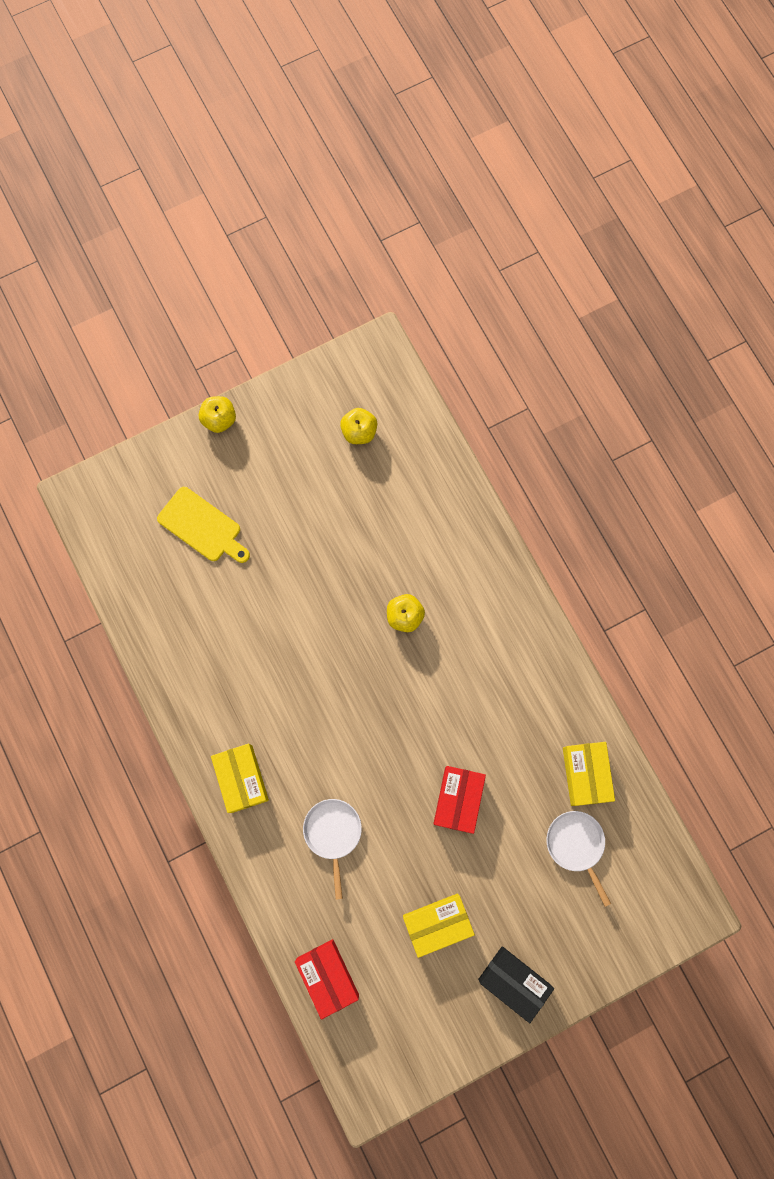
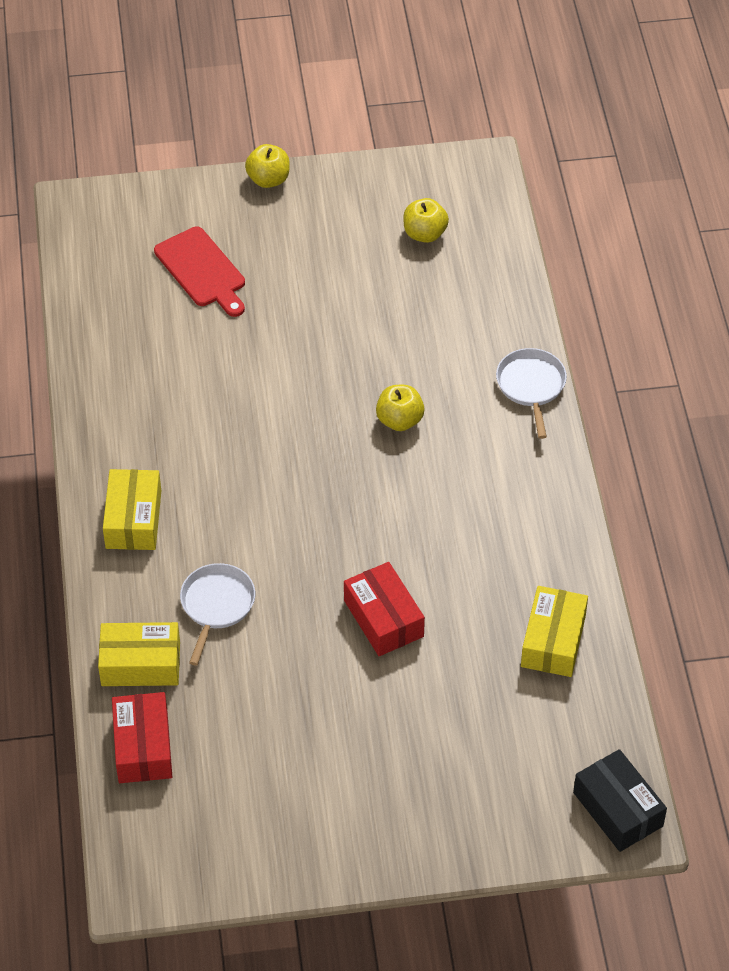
camera: 20 degrees right, 25 degrees down
(202, 527) = (202, 271): yellow cutting board -> red cutting board
(437, 923) = (301, 735): yellow box -> yellow box (140, 664)
(458, 799) = (383, 618): red box -> red box turned 60 degrees counterclockwise
(514, 981) = (370, 826): black box -> black box (618, 809)
(576, 845) = (510, 709): white pan -> white pan (531, 386)

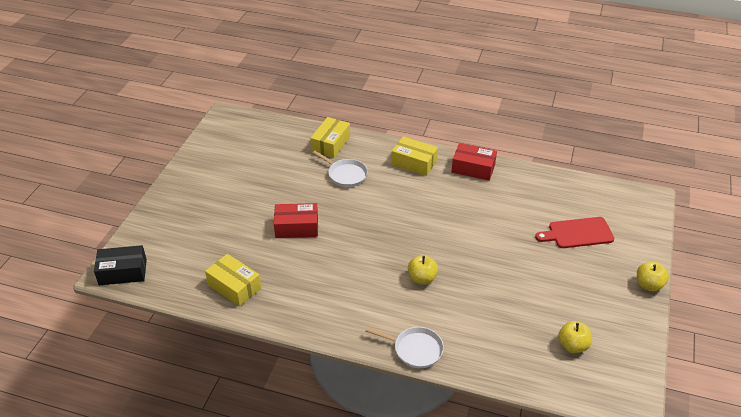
camera: 115 degrees right, 10 degrees down
(143, 747) = (288, 134): red box -> red box (473, 168)

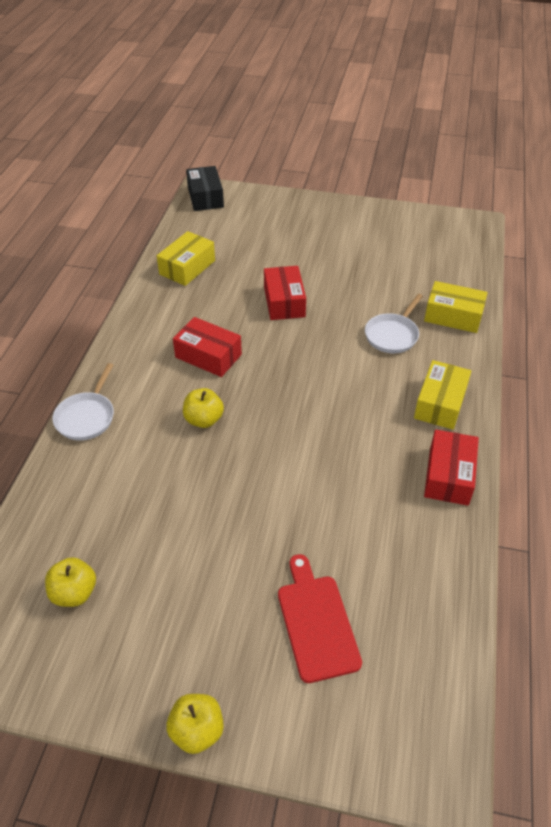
camera: 85 degrees right, 5 degrees up
(354, 274) = (208, 356): none -> red box

